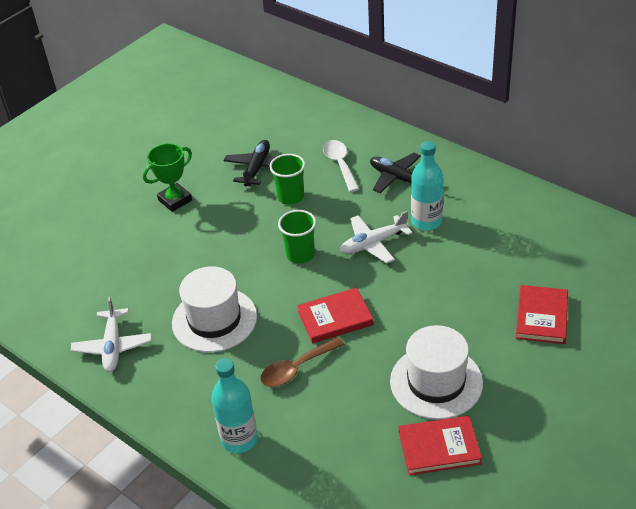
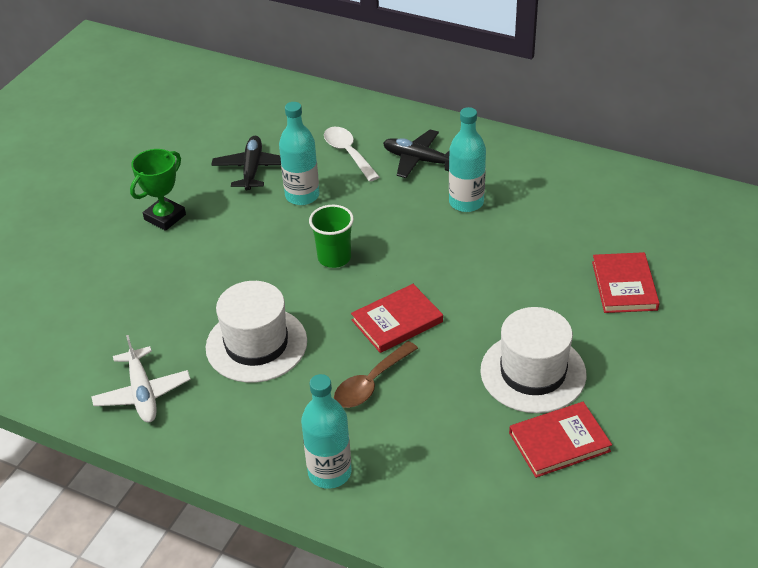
camera: 15 degrees left, 0 degrees up
(290, 197) = (302, 196): green cup -> turquoise bottle
(373, 244) = (414, 234): white plane -> none

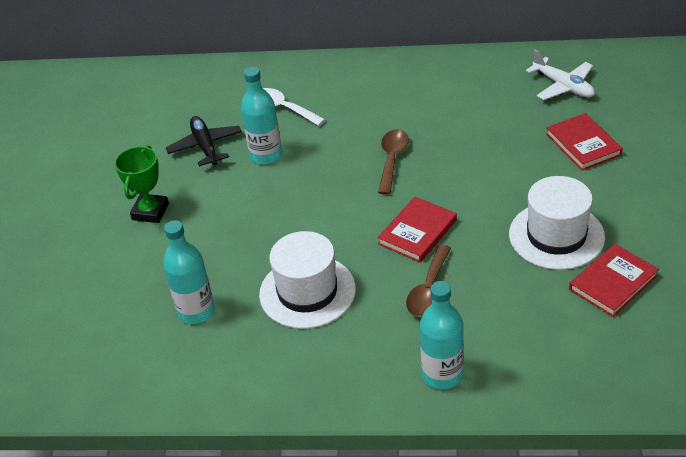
camera: 20 degrees left, 0 degrees up
(142, 393) = (230, 368): white plane -> white plane (563, 86)
(334, 258) = (329, 198): green cup -> none
(419, 160) = (349, 96): black plane -> none
(419, 239) = (392, 160): none -> brown spoon
(466, 202) = (412, 118): turquoise bottle -> turquoise bottle (196, 311)

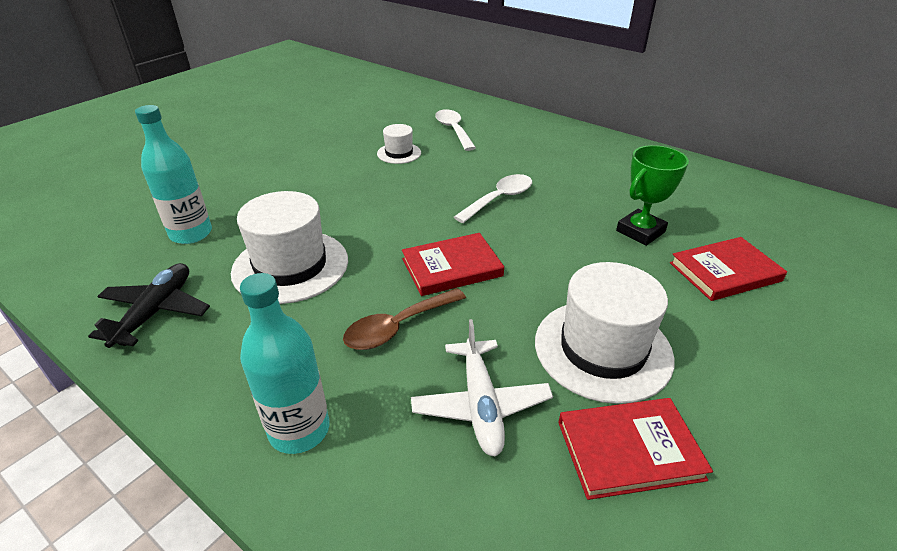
camera: 30 degrees right, 5 degrees down
(150, 211) = (268, 153): green trophy -> green trophy (640, 231)
(205, 146) = (364, 131): black plane -> black plane (156, 311)
(266, 155) = (399, 153): turquoise bottle -> white hat
(392, 160) = (499, 199): brown spoon -> white spoon
(563, 86) = (746, 212): white plane -> white plane (481, 405)
(583, 144) = (725, 272): red book -> red book turned 60 degrees clockwise

